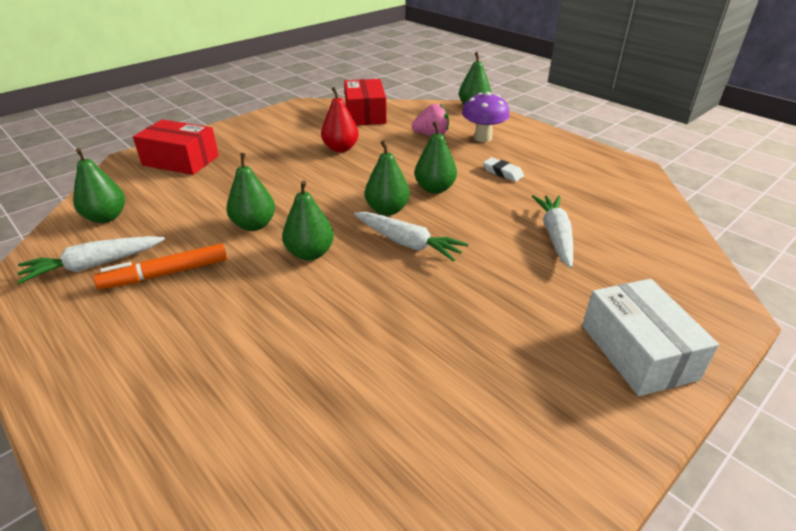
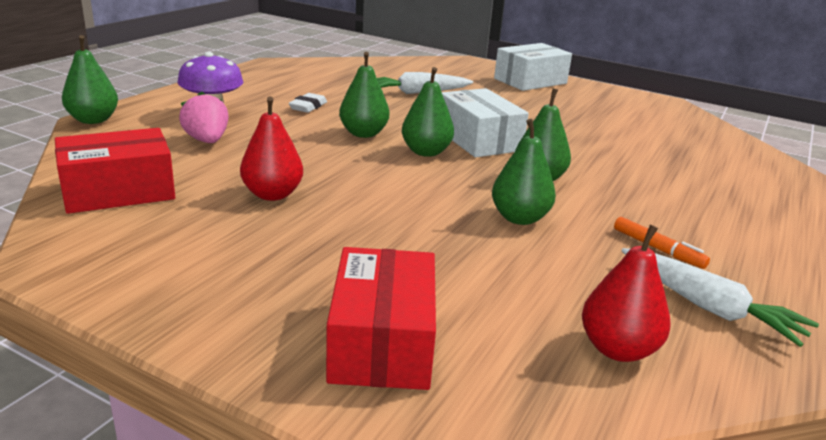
camera: 110 degrees left, 10 degrees down
(106, 217) = (617, 349): green pear -> red pear
(166, 274) = (657, 249): orange marker -> orange marker, size x0.65
(407, 243) = (478, 140): white carrot -> white box

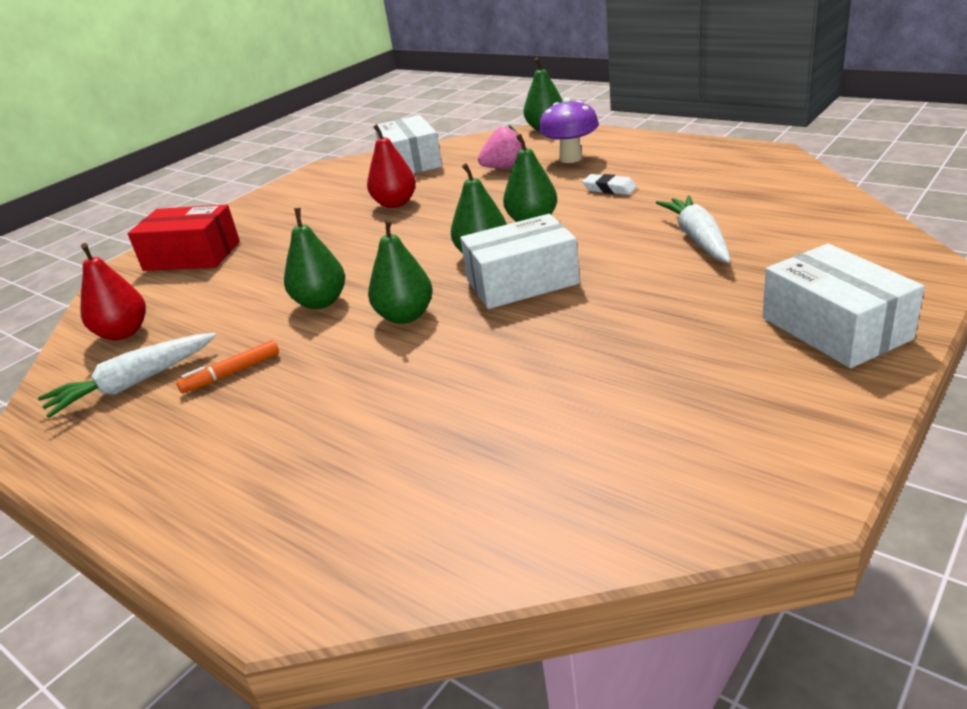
camera: 105 degrees right, 5 degrees up
(118, 191) = (411, 162): red box -> white box

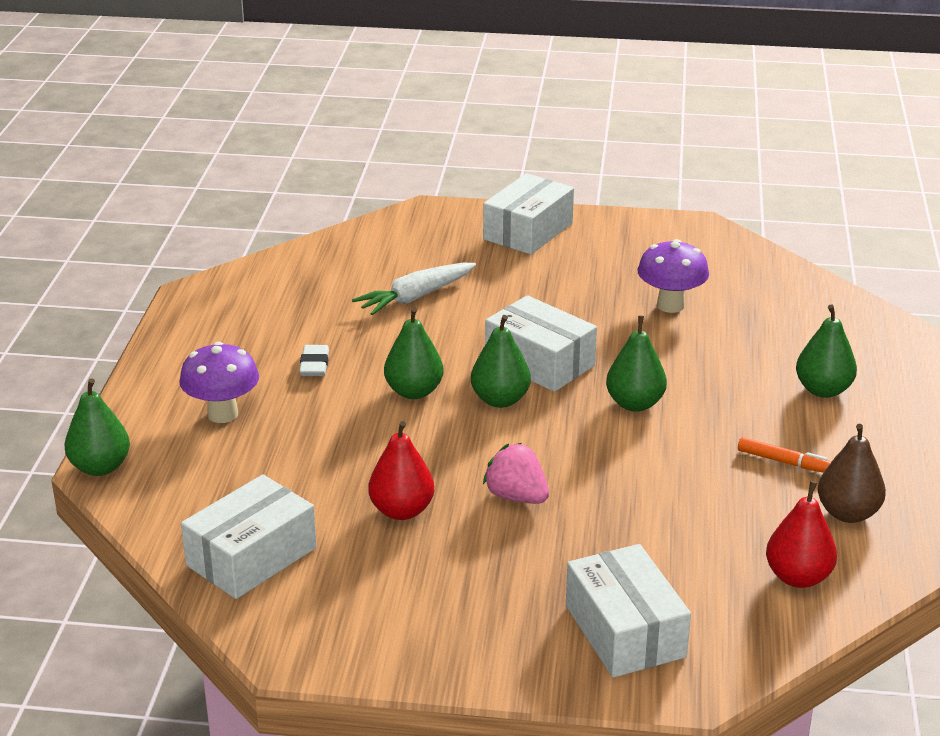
camera: 125 degrees left, 0 degrees up
(133, 384) = (847, 513): white carrot -> brown pear
(192, 256) = (625, 631): red box -> white box
(321, 302) = (648, 464): green pear -> green pear (823, 390)
(505, 167) = (261, 458): pink strawberry -> pink strawberry (516, 497)
(564, 390) = (670, 305): none -> purple mushroom

